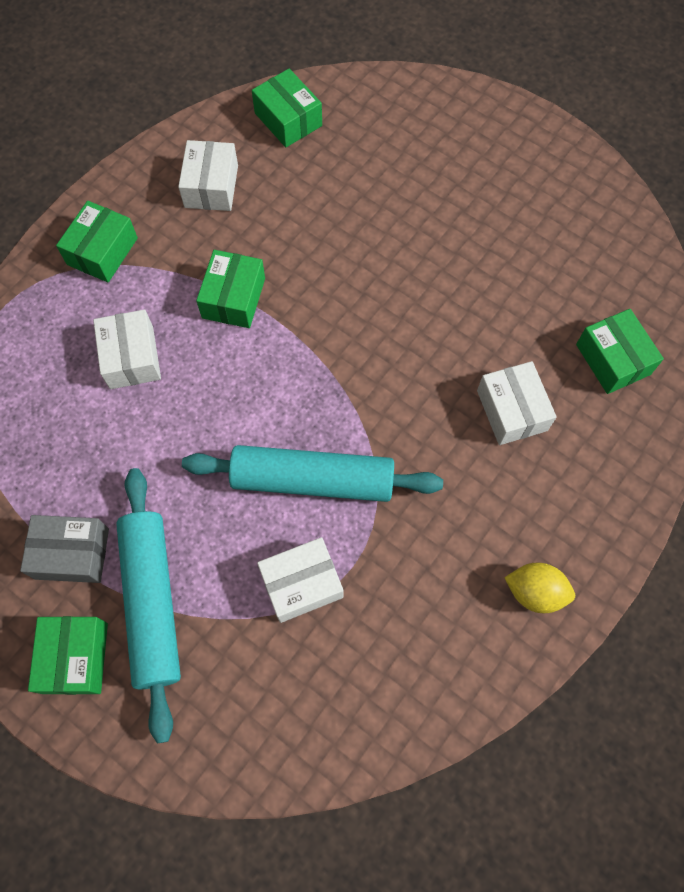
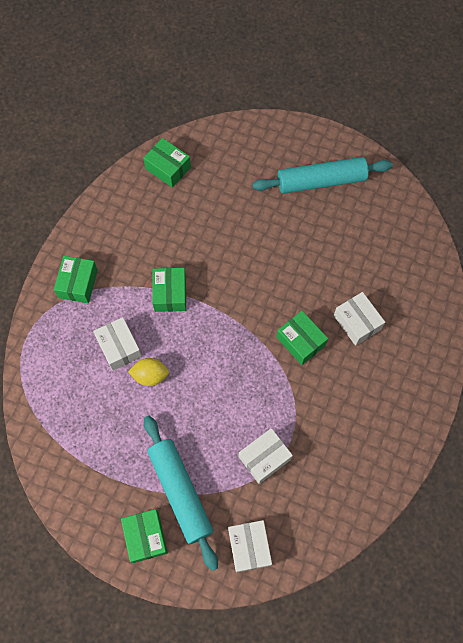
camera: 15 degrees left, 0 degrees up
(72, 553) = (123, 476): grey box -> none
(211, 186) = (133, 224): white box -> white box (249, 547)
(312, 480) = (252, 394): turquoise rolling pin -> turquoise rolling pin (321, 181)
(535, 592) = (399, 427): yellow lemon -> yellow lemon (150, 376)
(613, 359) = (407, 276): green box -> green box (300, 341)

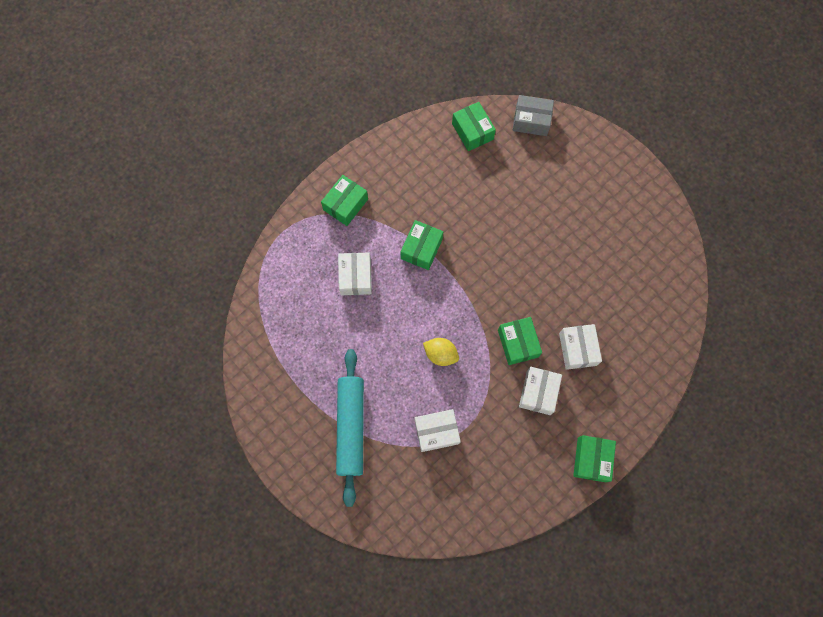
camera: 25 degrees right, 5 degrees up
(145, 537) = (304, 451): green box -> green box (591, 459)
(150, 376) = (371, 314): yellow lemon -> yellow lemon (440, 354)
(217, 137) = (531, 120): none -> grey box
(249, 547) = (387, 501): white box -> white box (538, 392)
(321, 181) = (608, 203): turquoise rolling pin -> none

